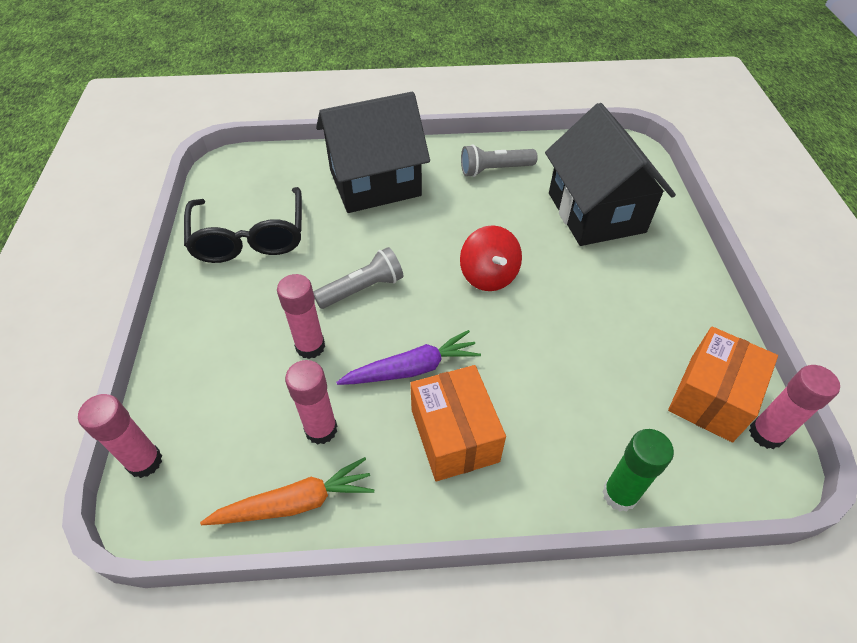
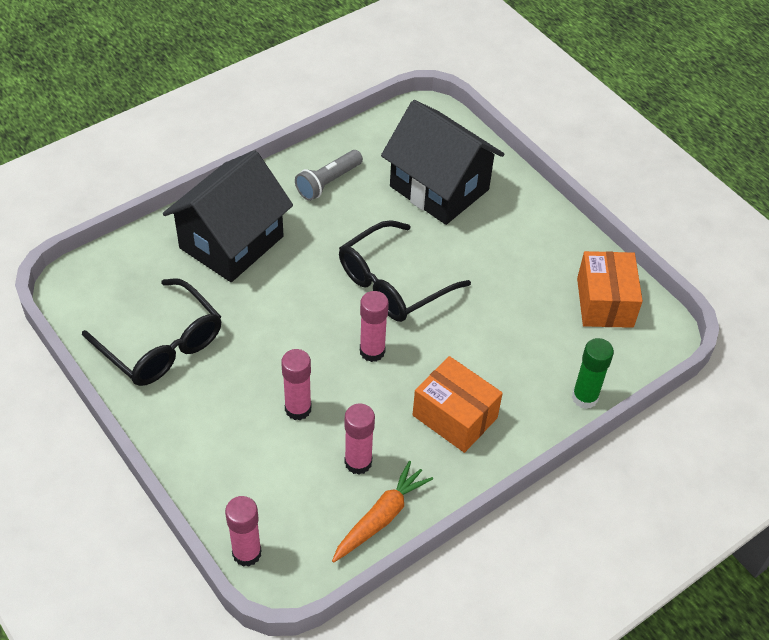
camera: 35 degrees left, 0 degrees up
(362, 289) = (300, 343): grey flashlight -> none
(412, 369) = (389, 386): purple carrot -> none
(489, 275) = (393, 284): red spinning top -> black glasses
(766, 434) = (650, 311): pink glue stick -> pink glue stick (372, 351)

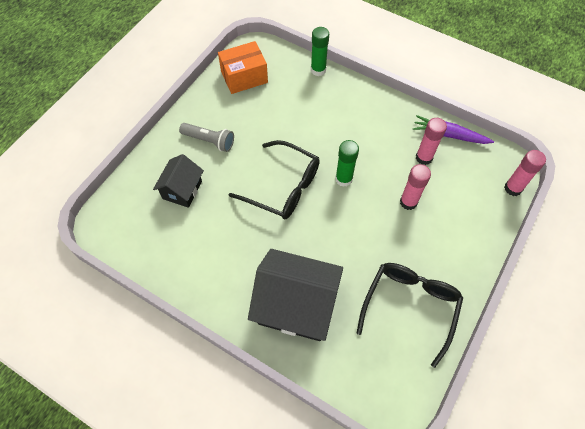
camera: 110 degrees left, 10 degrees up
(328, 182) = (205, 264): grey flashlight -> grey flashlight (209, 141)
(372, 351) = (343, 179): pink glue stick -> green glue stick
(381, 517) = (449, 135): orange carrot -> purple carrot
(439, 188) = (182, 190): black house -> black house, size x0.56
(454, 416) = (365, 123): orange box -> none

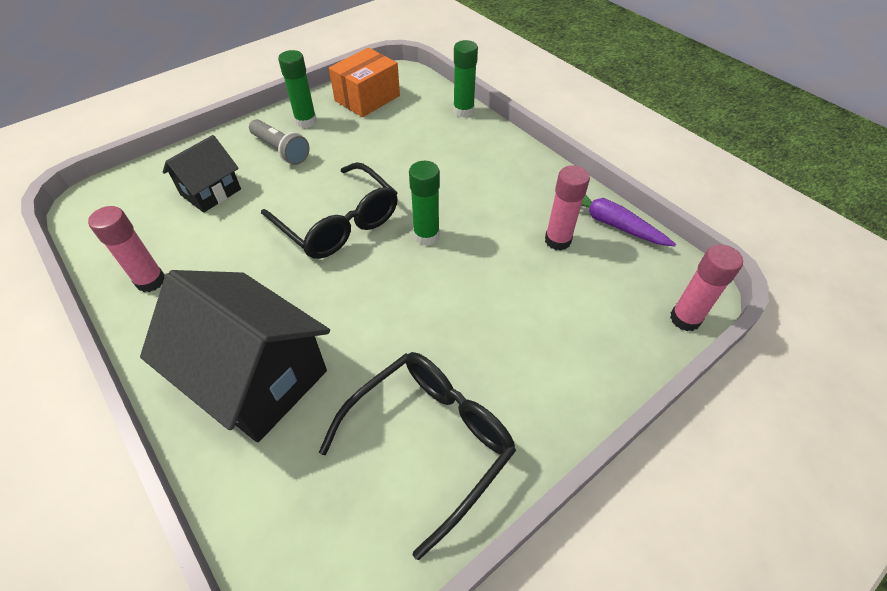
camera: 20 degrees right, 10 degrees down
(212, 111) = (306, 121): none -> green glue stick
(244, 77) = (367, 98): orange box -> orange box turned 45 degrees counterclockwise
(408, 202) = (505, 290): pink glue stick -> pink glue stick (150, 281)

